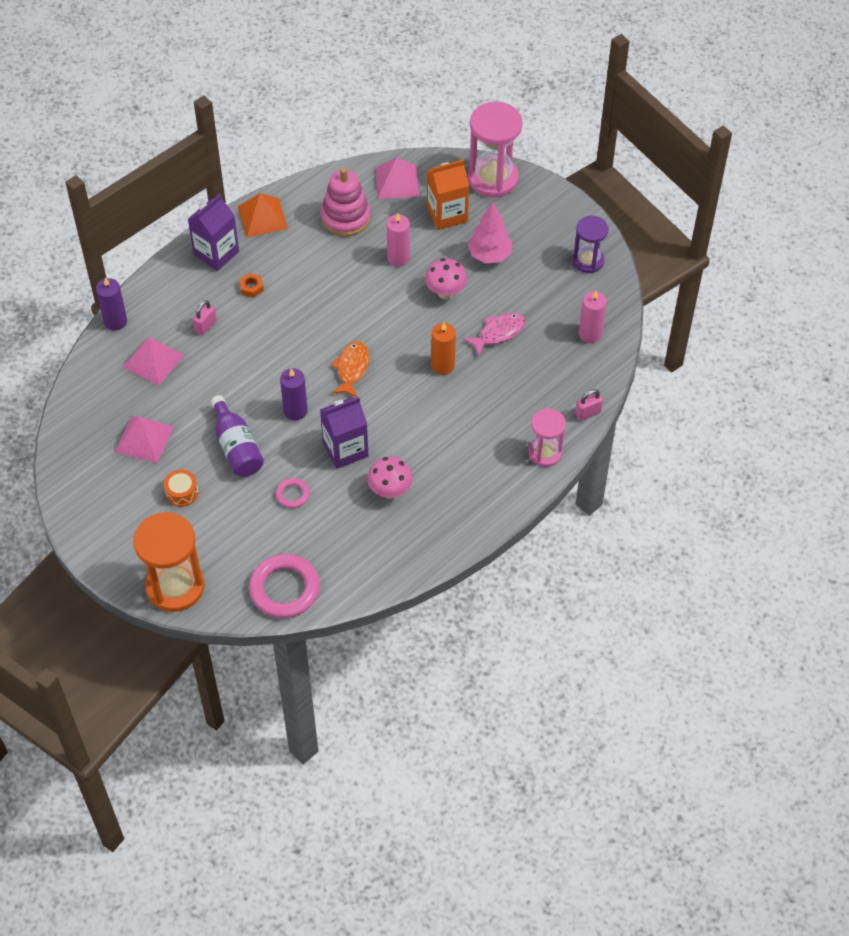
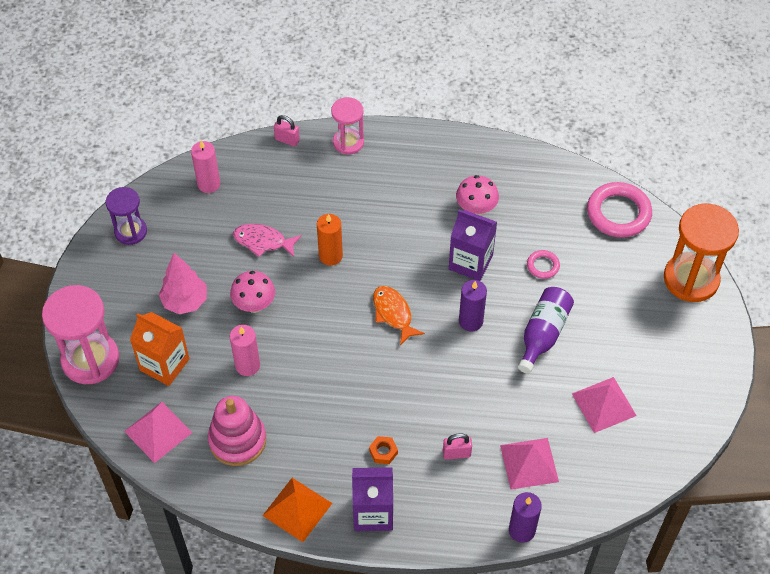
camera: 130 degrees left, 0 degrees up
(182, 492) = (618, 338): orange drum -> none
(352, 368) = (393, 313): orange fish -> orange fish turned 90 degrees clockwise

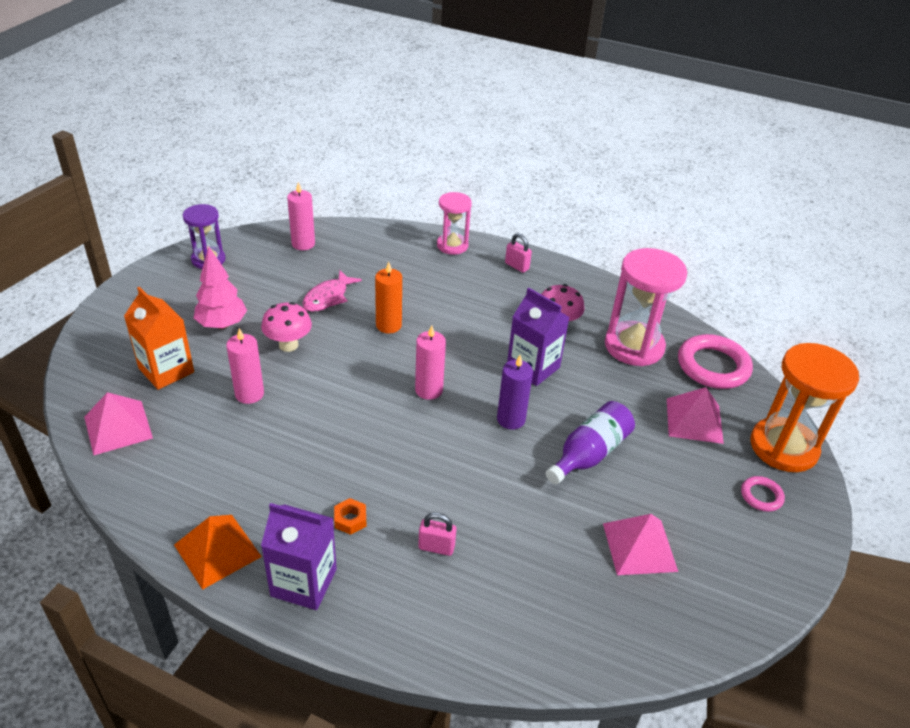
camera: 15 degrees right, 15 degrees down
(90, 359) = (98, 346): pink hourglass -> pink hourglass (634, 346)
(237, 440) = (195, 459): pink stacking toy -> none
(263, 241) = (328, 297): pink fish -> pink fish turned 90 degrees counterclockwise
(287, 140) = (395, 230): pink padlock -> pink padlock (517, 266)
(393, 313) = (429, 390): orange fish -> pink candle
(522, 530) = (481, 663): purple candle -> none
(529, 463) = (522, 585): pink pyramid -> pink pyramid (694, 420)
(543, 266) = (612, 391): pink ring -> pink ring (761, 496)

